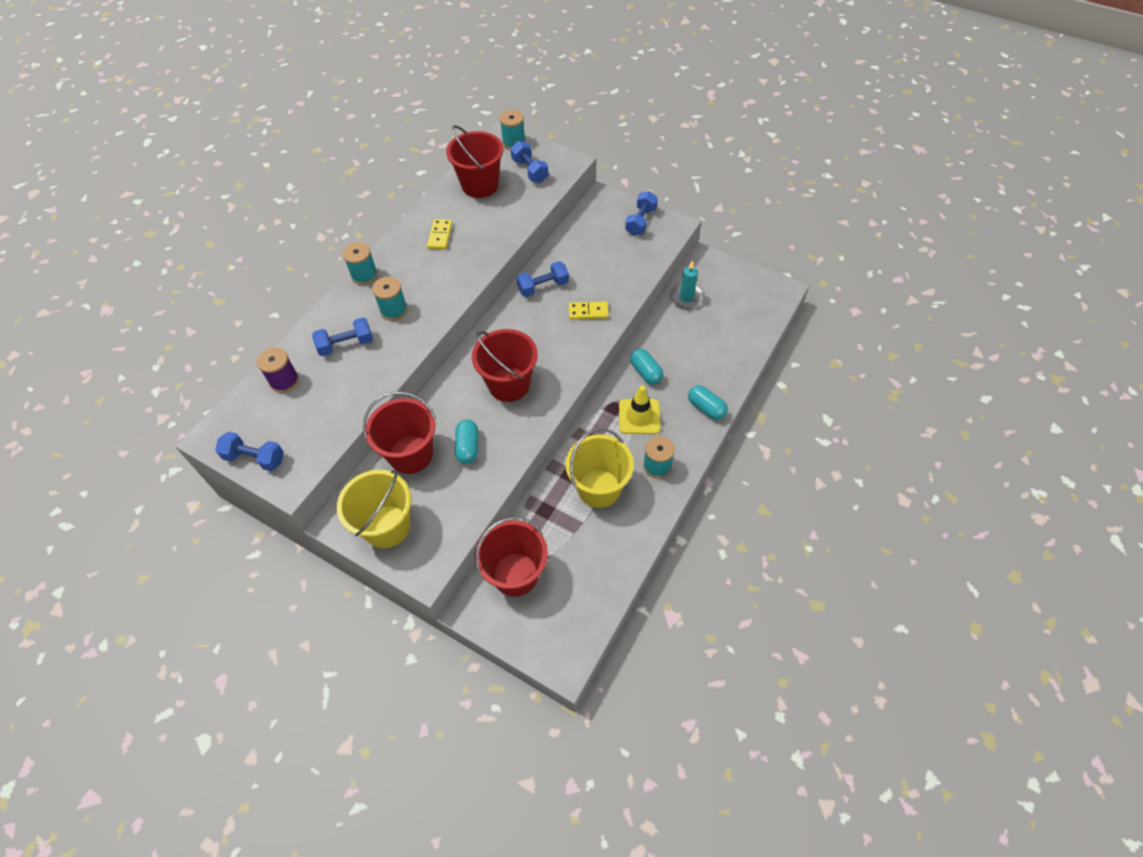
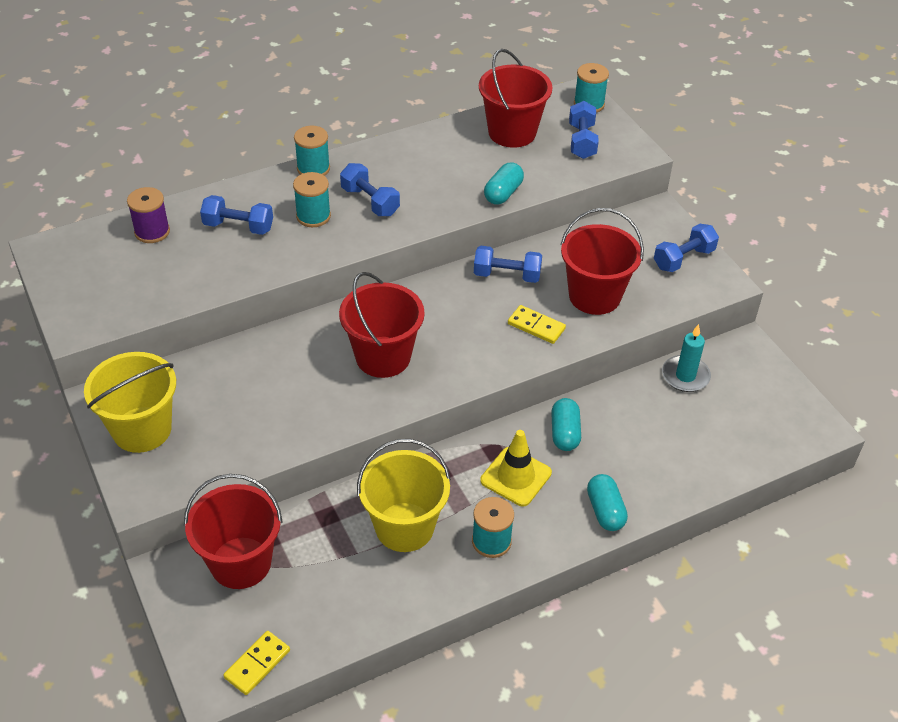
camera: 30 degrees right, 10 degrees down
(255, 458) = (65, 289): blue dumbbell -> blue dumbbell (370, 201)
(411, 454) = (223, 373): red bucket -> red bucket (594, 296)
(440, 236) = (424, 165): yellow domino -> yellow domino (257, 664)
(468, 447) = (286, 397): turquoise capsule -> turquoise capsule (503, 193)

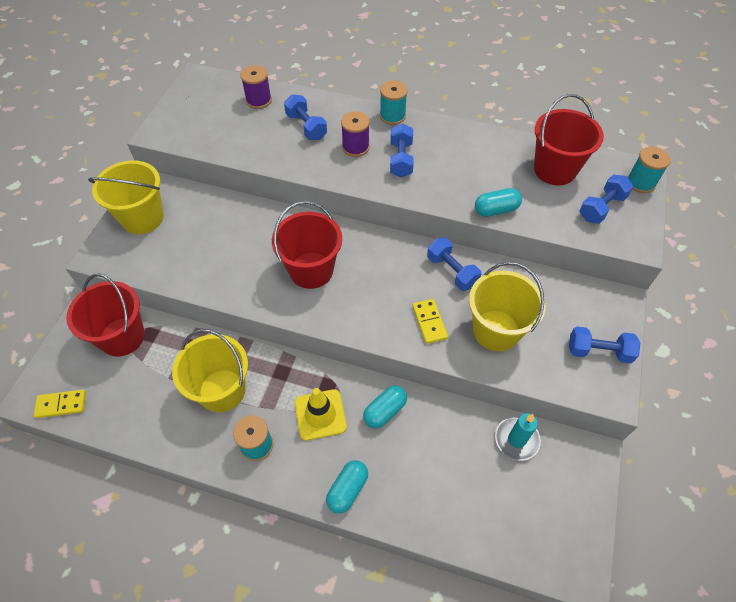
camera: 45 degrees right, 10 degrees up
(313, 216) = (355, 147): turquoise spool -> purple spool
(594, 296) = (496, 330): red bucket -> yellow bucket

